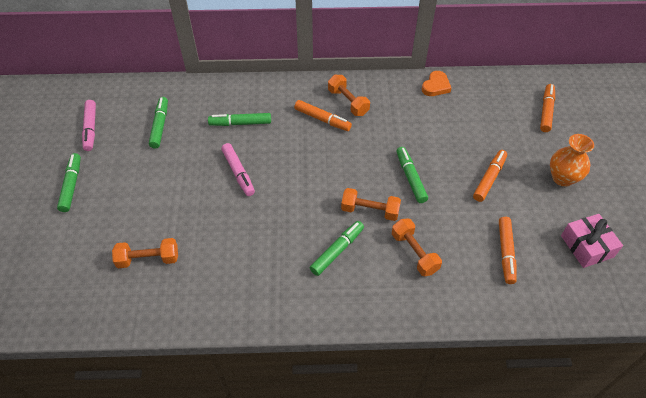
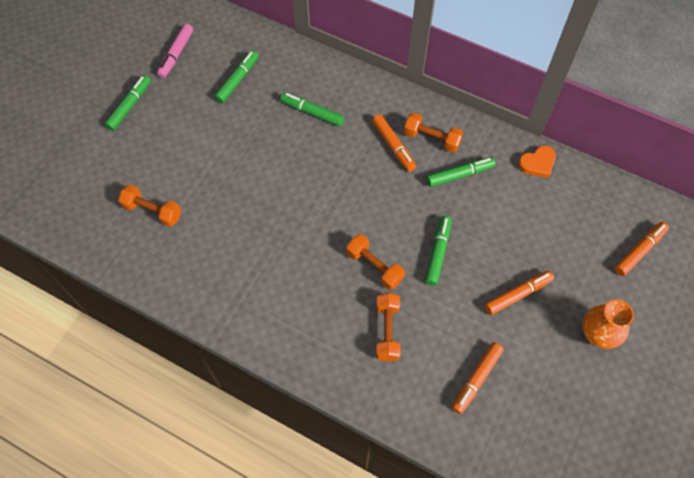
camera: 30 degrees right, 10 degrees up
(238, 173) = (278, 165): pink marker -> none
(337, 251) = (317, 290): green marker -> green marker (460, 175)
(348, 102) = (431, 139): orange dumbbell -> orange dumbbell turned 60 degrees counterclockwise
(587, 246) = (565, 418): pink gift -> none

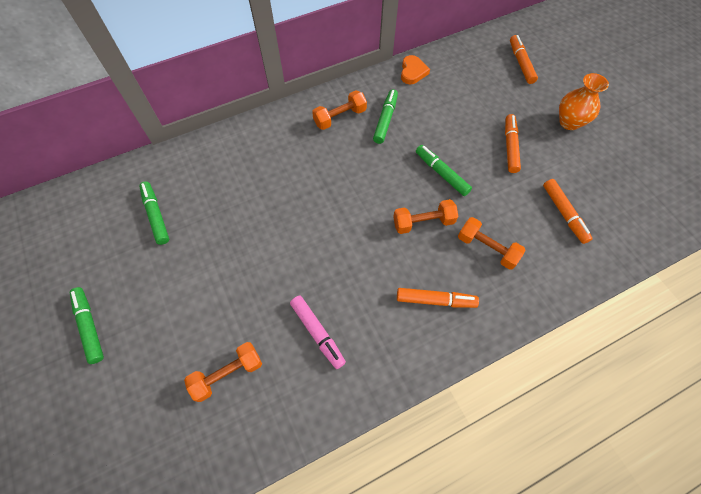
camera: 55 degrees left, 0 degrees up
(176, 54) = (75, 249): pink marker -> pink marker (317, 333)
(312, 112) = (243, 180): green marker -> none
(393, 146) = (325, 145): orange marker -> orange marker (435, 300)

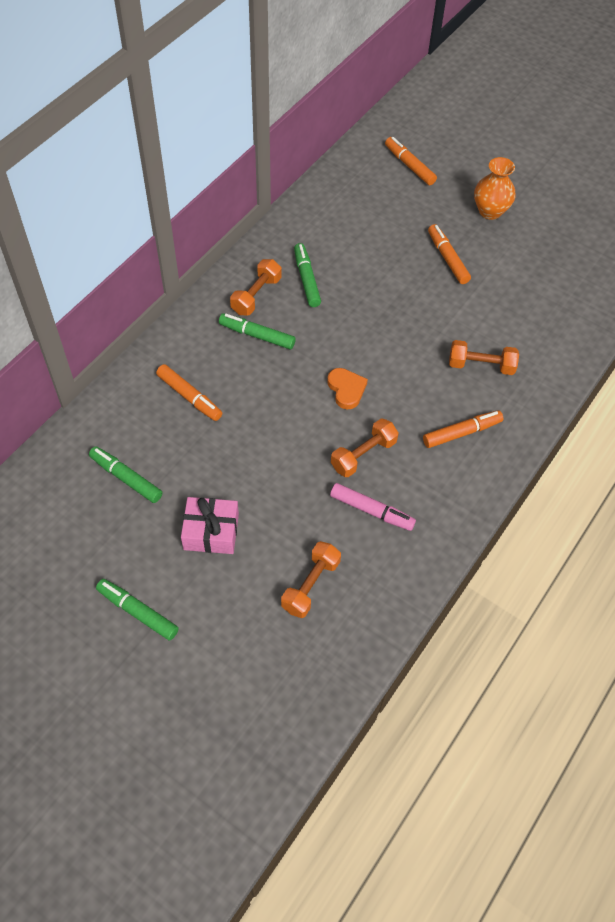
camera: 30 degrees left, 5 degrees down
(185, 288) = (211, 532): none -> pink gift
(413, 72) = (303, 216): orange heart -> orange heart (346, 389)
(423, 222) = (408, 367): orange dumbbell -> orange dumbbell (363, 455)
(441, 173) = (397, 312): green marker -> green marker (257, 335)
(564, 214) = (532, 304): orange marker -> orange marker (189, 397)

